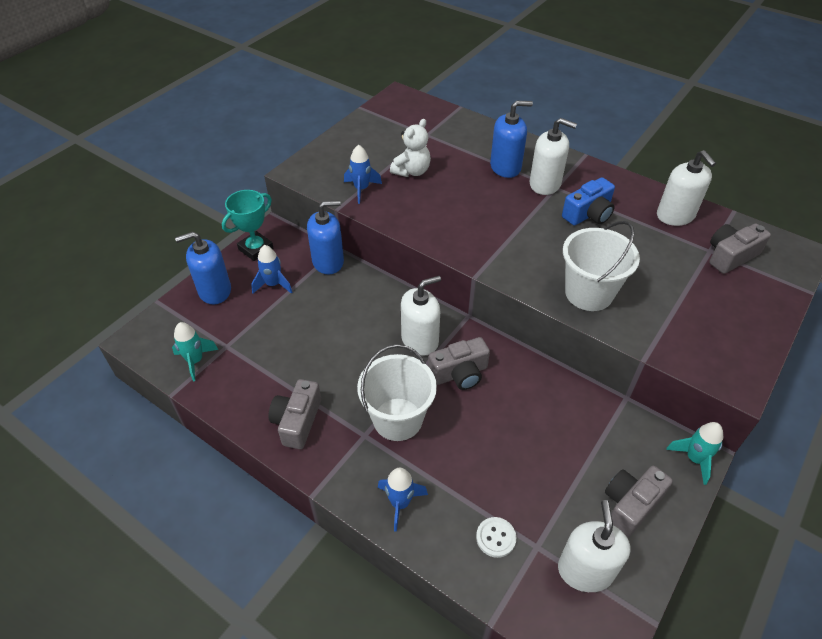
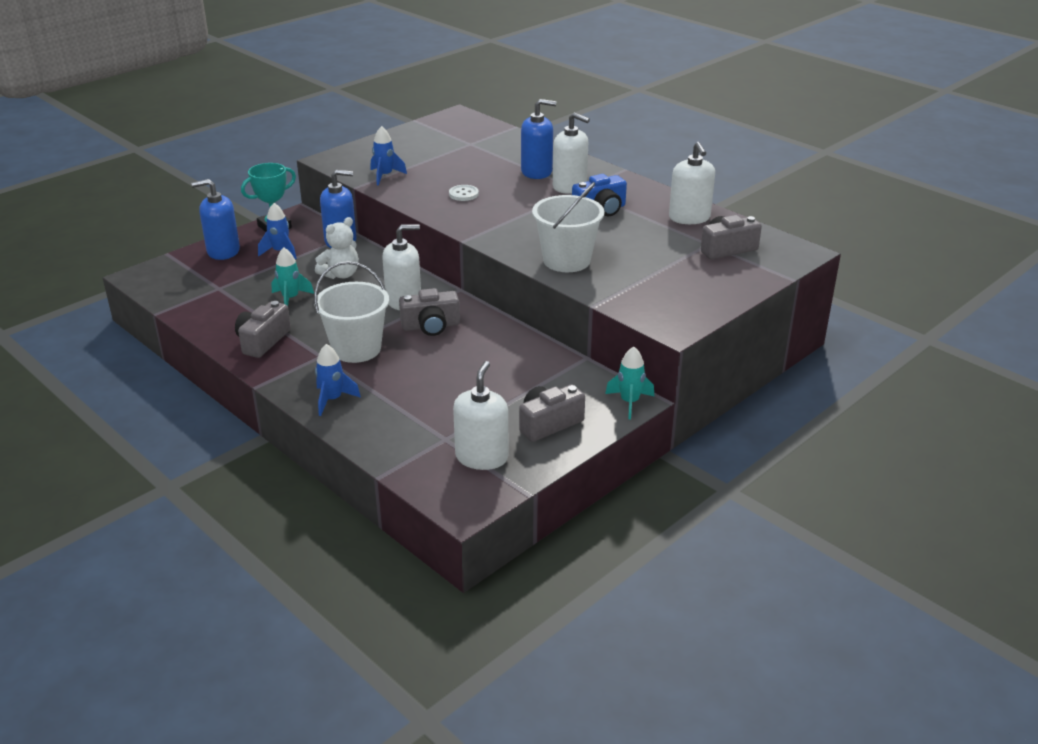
camera: 10 degrees right, 15 degrees down
(195, 361) = (186, 294): turquoise rocket -> turquoise rocket (290, 299)
(412, 171) = (441, 168): white teddy bear -> white teddy bear (340, 274)
(495, 538) = (409, 429): white button -> white button (463, 194)

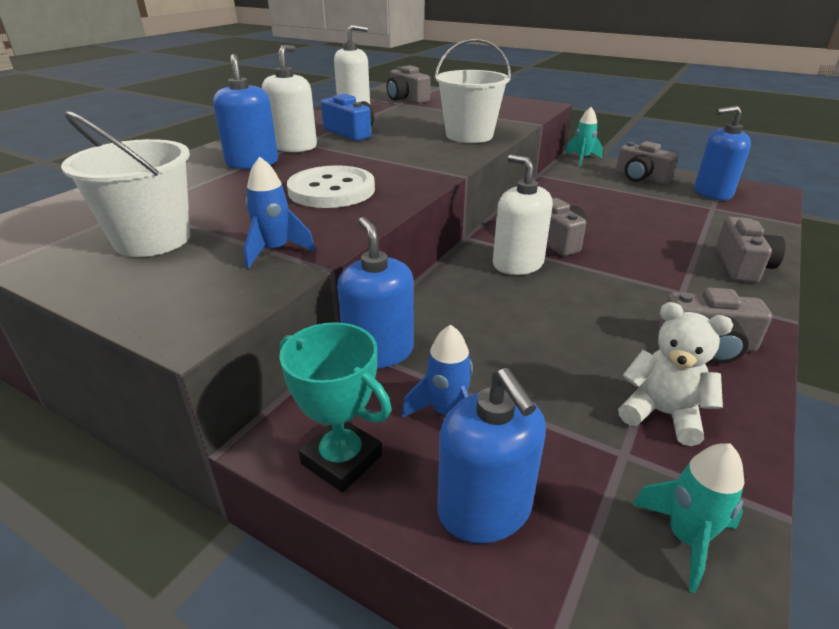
camera: 105 degrees left, 0 degrees up
(290, 299) = (585, 352): turquoise rocket -> turquoise rocket (685, 538)
(332, 400) = (742, 266): blue rocket -> grey camera
(340, 274) = (485, 324): white teddy bear -> white teddy bear (662, 414)
(356, 349) = (642, 272): white bucket -> white bucket (152, 240)
(463, 194) = (331, 190): white button -> white button, size x2.05
(481, 457) = (712, 193): white soap dispenser -> blue soap dispenser

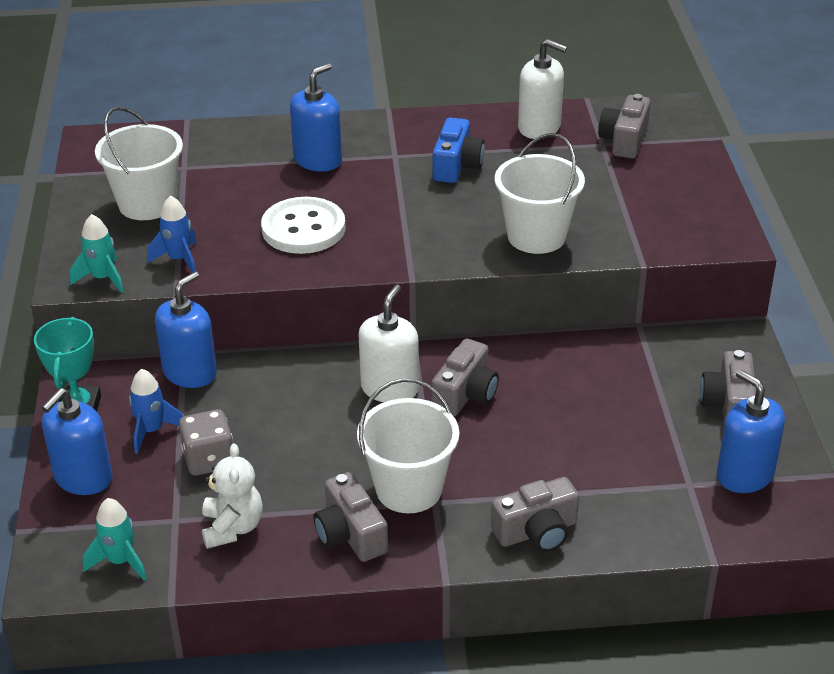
camera: 55 degrees right, 5 degrees up
(294, 147) = (380, 157): white soap dispenser -> none
(533, 389) = (209, 459): none -> grey dice
(582, 159) = (742, 339): turquoise rocket -> turquoise rocket (103, 278)
(658, 297) = (409, 489): none -> white bucket

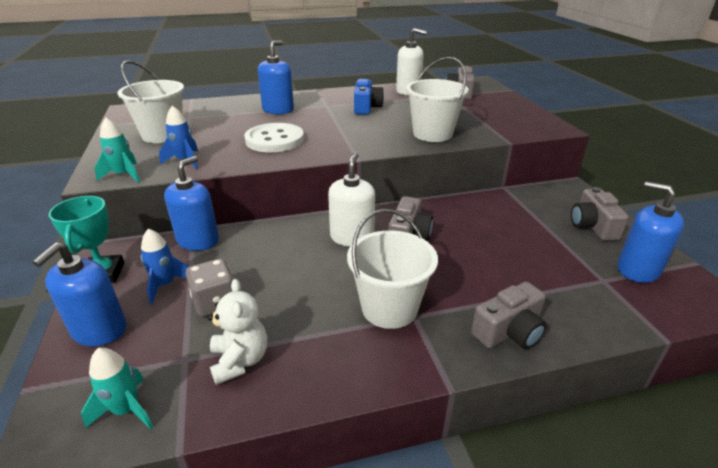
camera: 10 degrees left, 5 degrees down
(350, 534) = (350, 353): grey camera -> none

